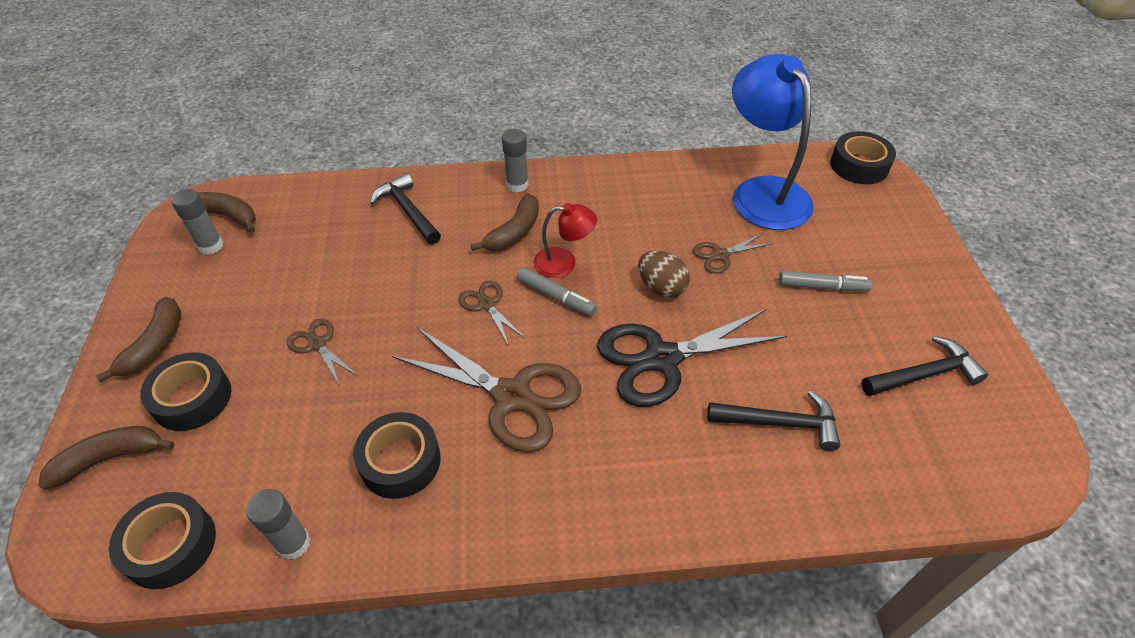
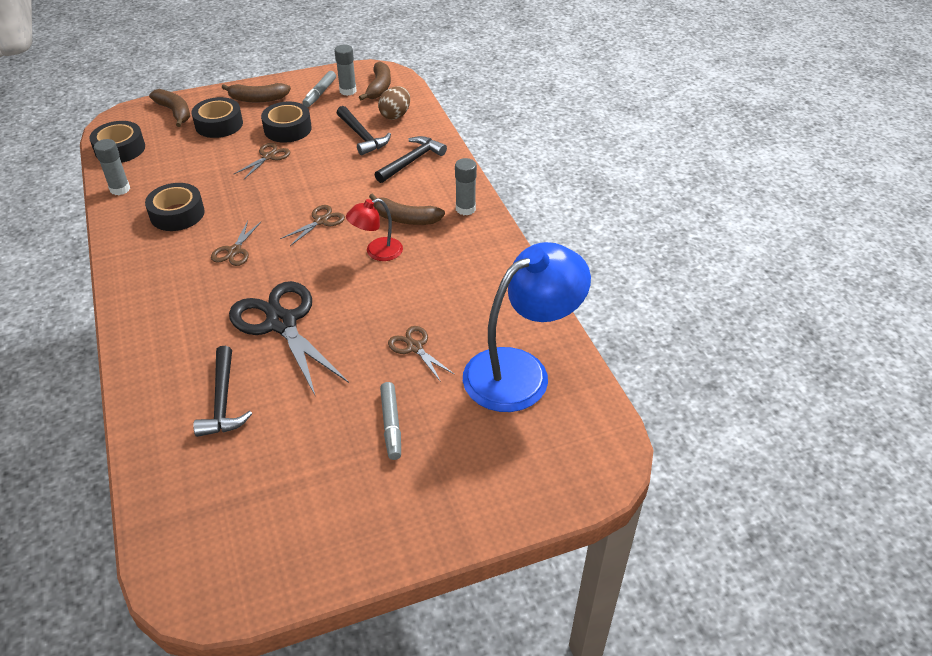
camera: 75 degrees right, 5 degrees down
(512, 396) = (234, 251): brown scissors -> brown scissors, size x0.48
(556, 297) = (337, 254): grey marker -> grey marker (320, 93)
(564, 263) = (377, 252): red lamp -> red lamp turned 75 degrees clockwise
(661, 287) = (362, 313): brown egg -> brown egg (395, 115)
(859, 165) = (605, 453): black tape -> black tape (287, 129)
(924, 374) = (290, 507): black hammer -> black hammer (362, 136)

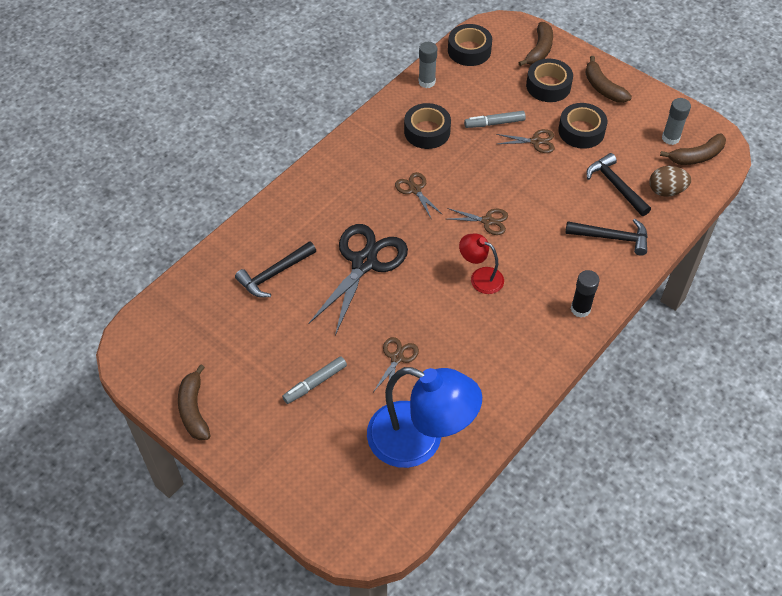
camera: 60 degrees right, 10 degrees up
(234, 251) = (415, 189): brown scissors -> brown scissors turned 75 degrees clockwise
(320, 93) = (648, 122): grey marker -> grey marker (494, 123)
(362, 136) = (615, 185): black hammer -> black hammer turned 120 degrees clockwise
(405, 219) = (534, 274): brown banana -> brown banana (194, 410)
(465, 209) = (580, 309): grey glue stick -> black glue stick

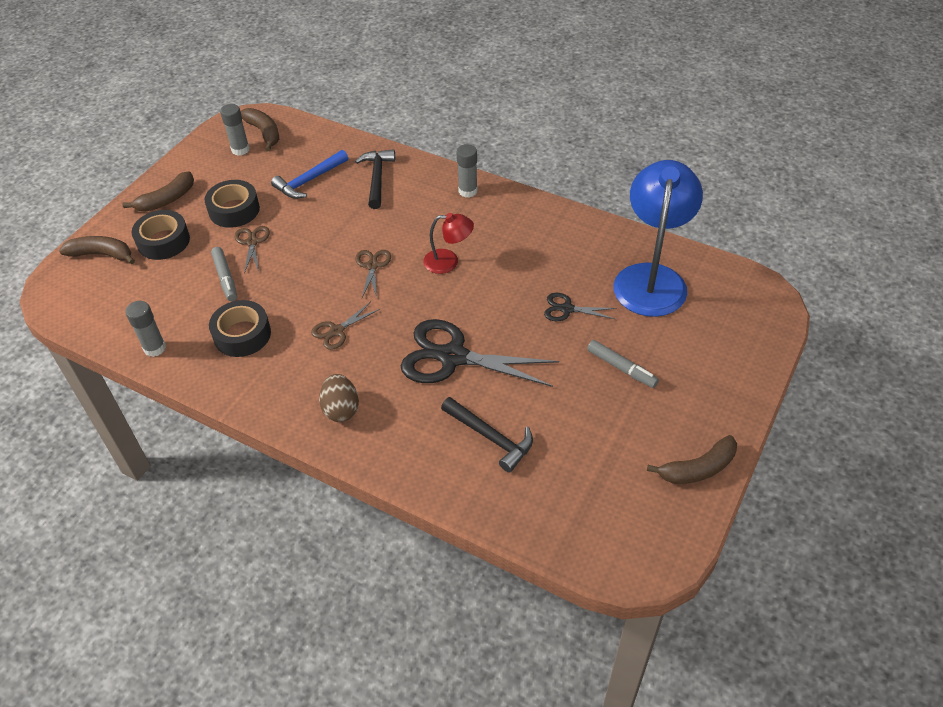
camera: 100 degrees left, 5 degrees down
(397, 358) = (567, 309): brown scissors -> black scissors
(469, 50) = (98, 316): black tape -> none
(480, 277) = (448, 262): red lamp -> red lamp turned 105 degrees counterclockwise
(580, 309) = (468, 191): black glue stick -> grey glue stick
(615, 185) = (309, 181): black hammer -> blue hammer
(666, 191) = (311, 148): brown egg -> brown egg (341, 409)

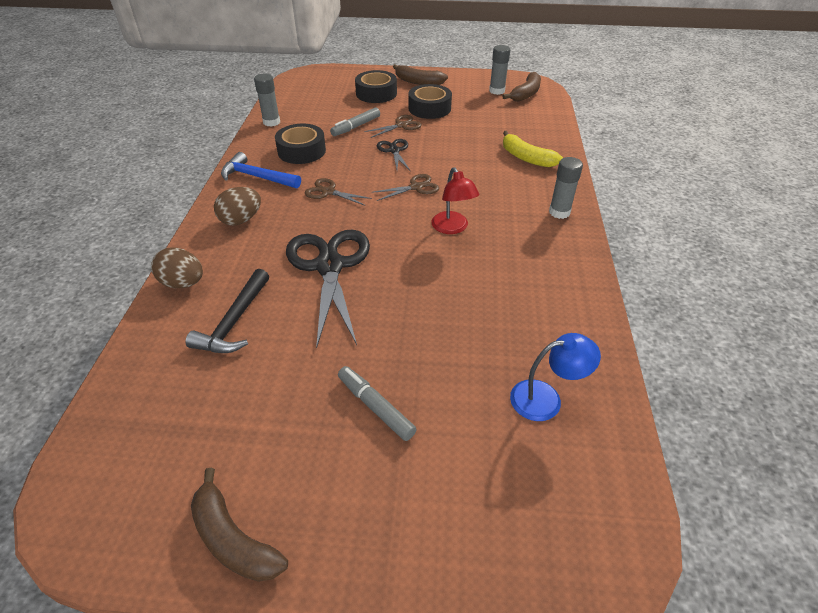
camera: 65 degrees right, 5 degrees down
(102, 254) = (348, 78): brown banana -> none
(309, 181) = (491, 128): blue hammer -> blue hammer (257, 177)
(377, 178) = (526, 158): black hammer -> yellow banana
(417, 469) = (183, 283): none -> brown egg
(567, 309) = (442, 331): black scissors -> black scissors (394, 151)
(621, 368) = (375, 407): grey marker -> grey marker turned 120 degrees clockwise
(651, 278) = (546, 398): blue lamp -> blue lamp, size x0.49

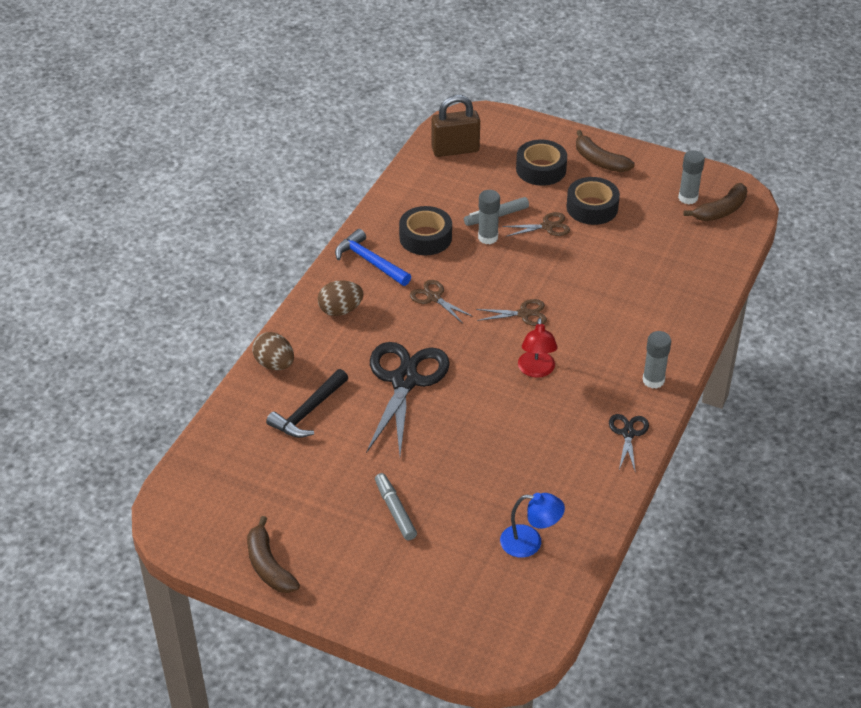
camera: 20 degrees right, 0 degrees up
(271, 122) = (407, 188): grey glue stick -> grey glue stick (488, 237)
(302, 93) = (455, 150): none -> brown padlock
(394, 151) = (523, 260): black scissors -> black scissors (628, 433)
(526, 158) = (662, 305): yellow banana -> none

